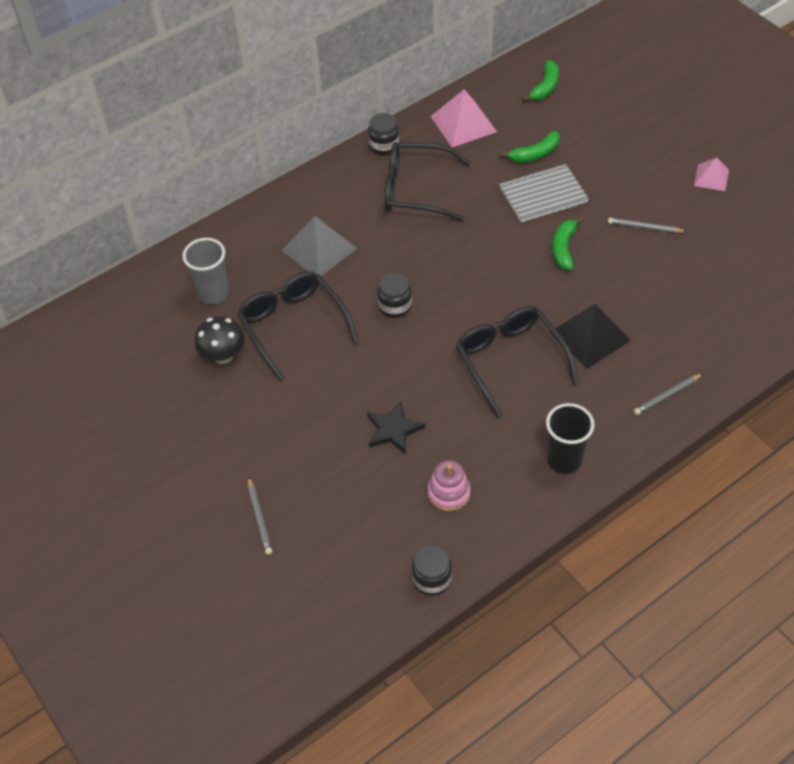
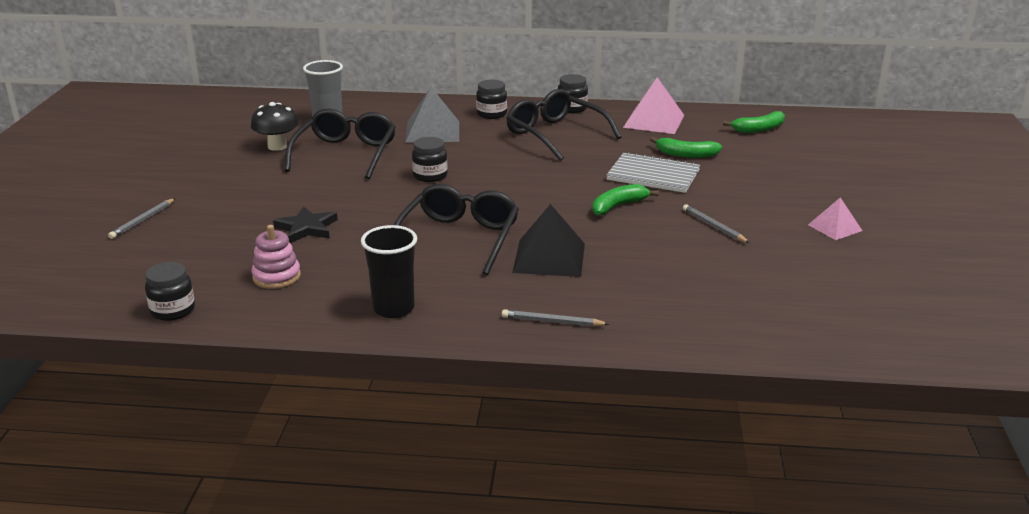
camera: 40 degrees right, 25 degrees down
(333, 194) = (491, 114): none -> black jar

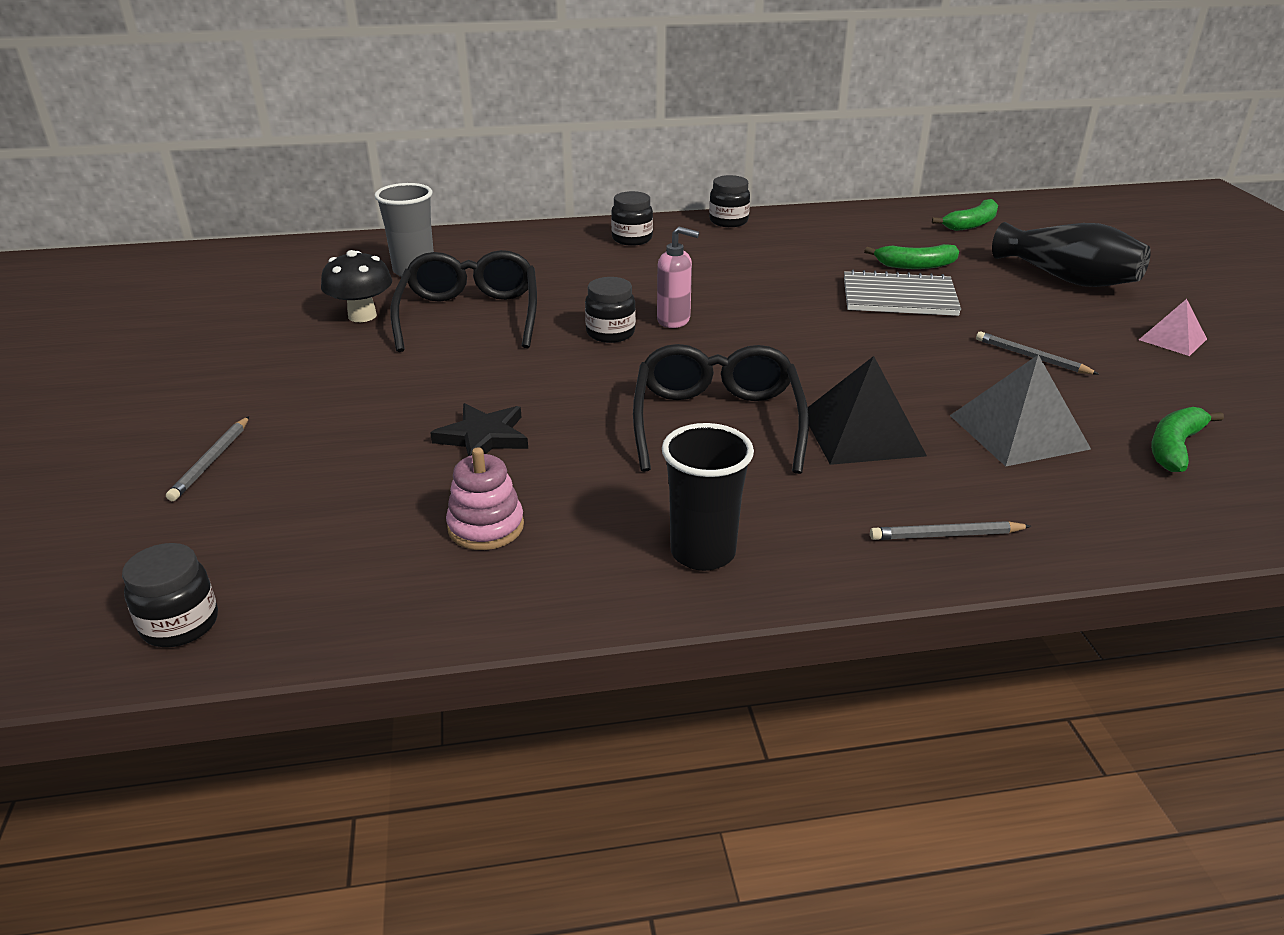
camera: 15 degrees left, 5 degrees up
(173, 310) = (347, 619): black jar -> black jar (180, 624)
(432, 131) = (570, 270): grey pyramid -> grey pyramid (1018, 432)
(479, 172) = (674, 320): none -> pink soap dispenser
(555, 135) = (734, 257): black glasses -> none
(618, 206) = (891, 345): green banana -> green banana (1174, 447)
(654, 121) = (841, 227): pink pyramid -> none
(795, 176) = (1067, 278): none -> black vase

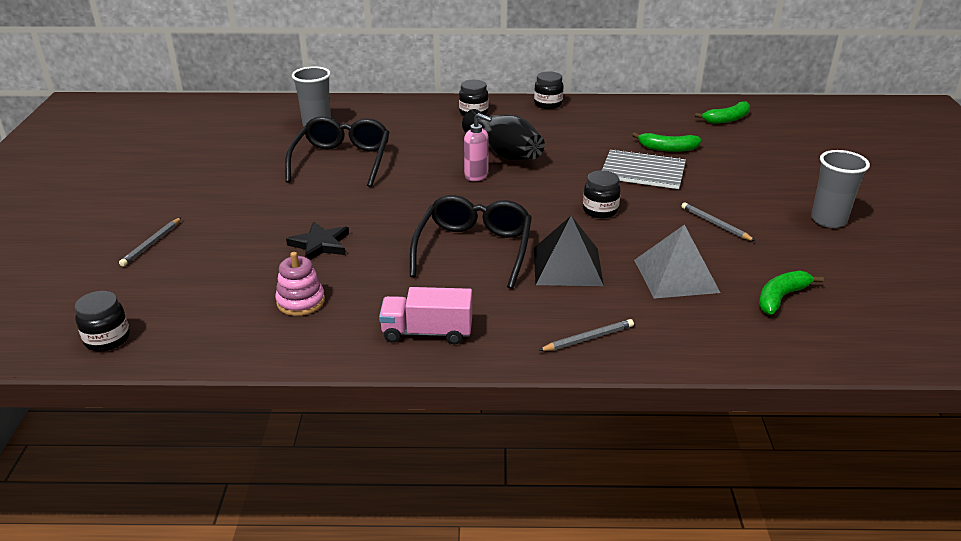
camera: 10 degrees right, 0 degrees up
(362, 316) = (273, 155): black mushroom -> none
(610, 333) = (430, 181): black jar -> black jar (600, 210)
(703, 552) = (427, 332): black cup -> pink truck
(945, 535) = (588, 338): grey pencil -> grey pencil turned 150 degrees clockwise
(1067, 278) = (775, 167): black vase -> black vase (504, 153)
(1172, 339) = (828, 220): pink pyramid -> grey cup

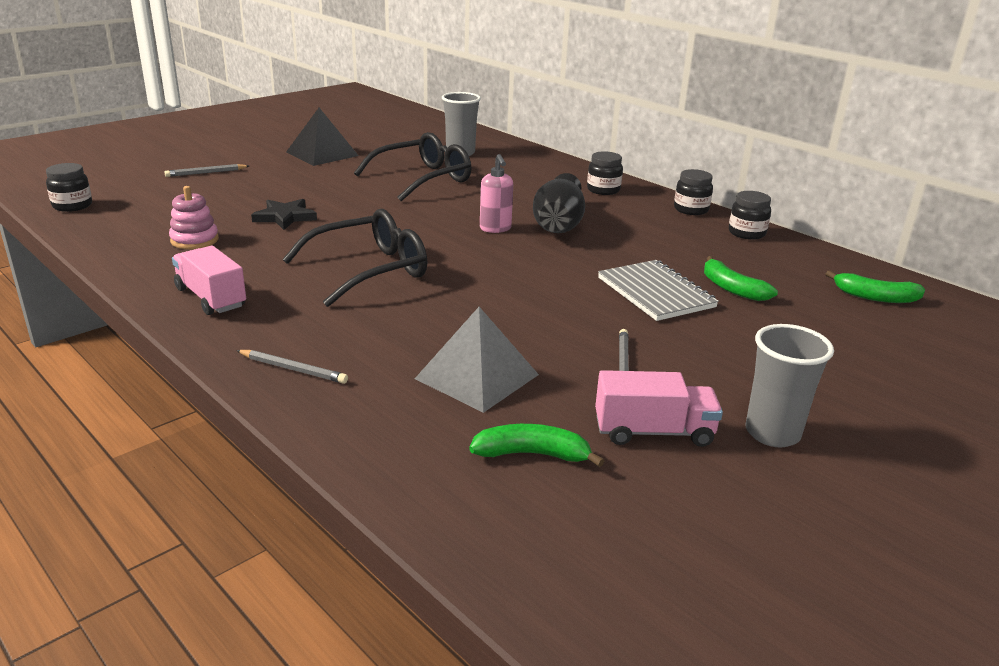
camera: 45 degrees right, 5 degrees down
(567, 266) = (406, 317): black pyramid -> black pyramid (322, 154)
(600, 210) = (536, 298): black jar -> black jar (746, 233)
(794, 251) = (653, 432): none -> pink truck

